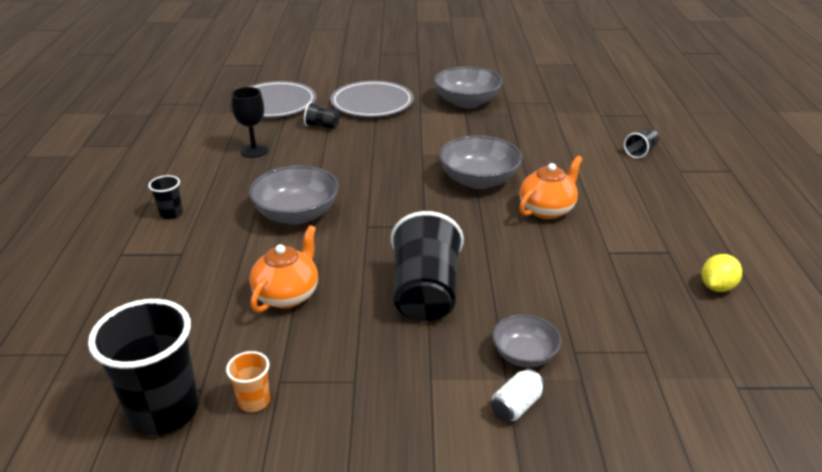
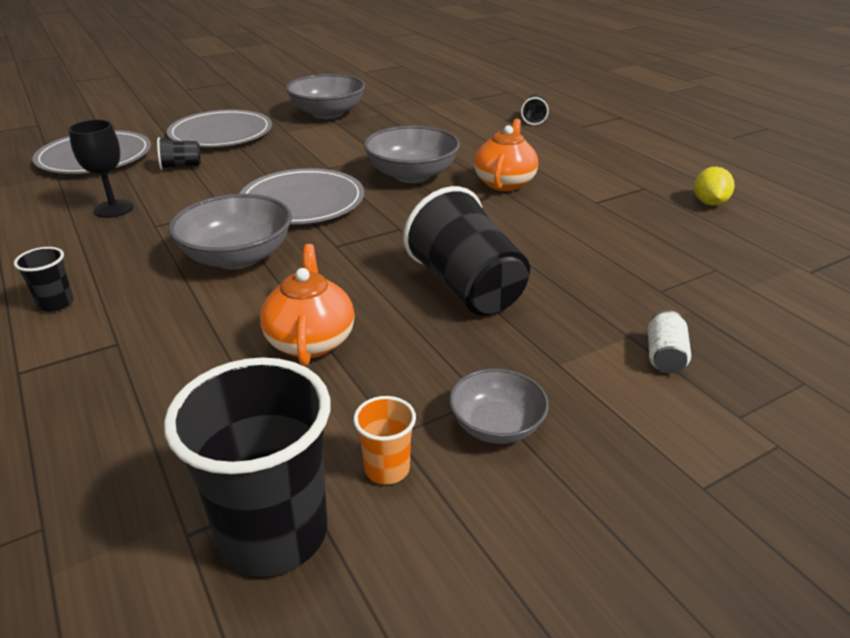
camera: 30 degrees left, 0 degrees up
(376, 181) = (302, 202): none -> grey plate
(524, 354) = (621, 309): grey bowl -> grey bowl (496, 425)

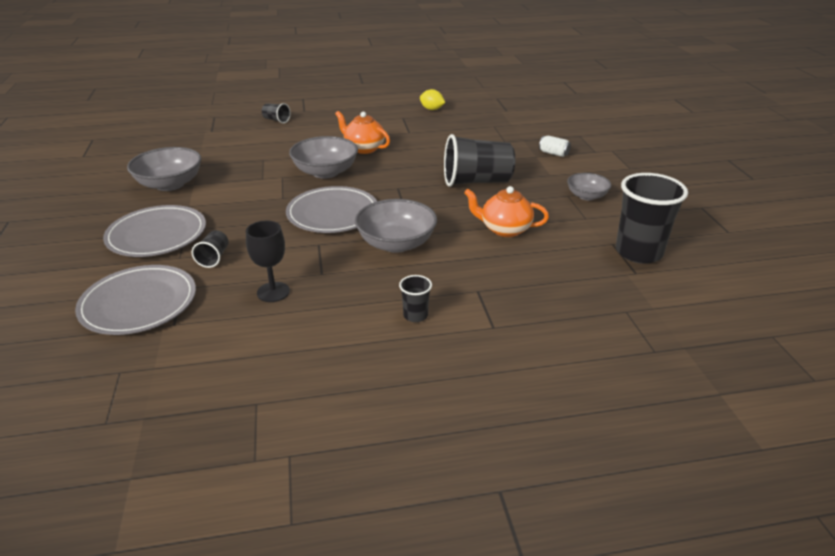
camera: 70 degrees left, 0 degrees up
(387, 469) = (607, 223): orange cup -> none

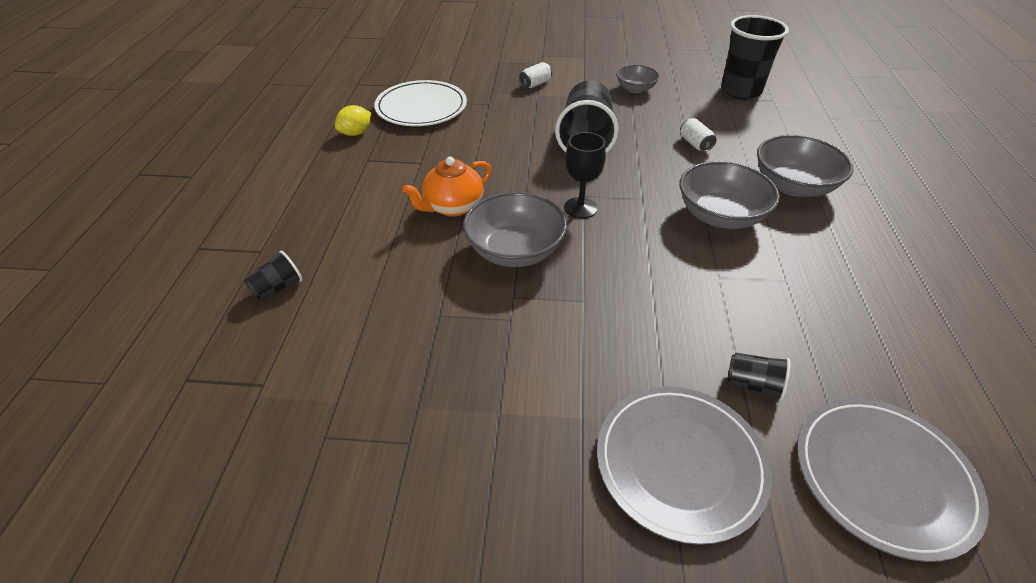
camera: 75 degrees left, 10 degrees up
(170, 184) = (488, 450): grey bowl -> grey bowl (793, 186)
(273, 292) = (833, 326): black goblet -> black goblet (580, 208)
(333, 213) = (640, 256): grey plate -> none
(415, 315) = (859, 224): black cup -> none
(480, 121) = (421, 107): none -> white plate
(504, 229) = (695, 144): orange teapot -> white can

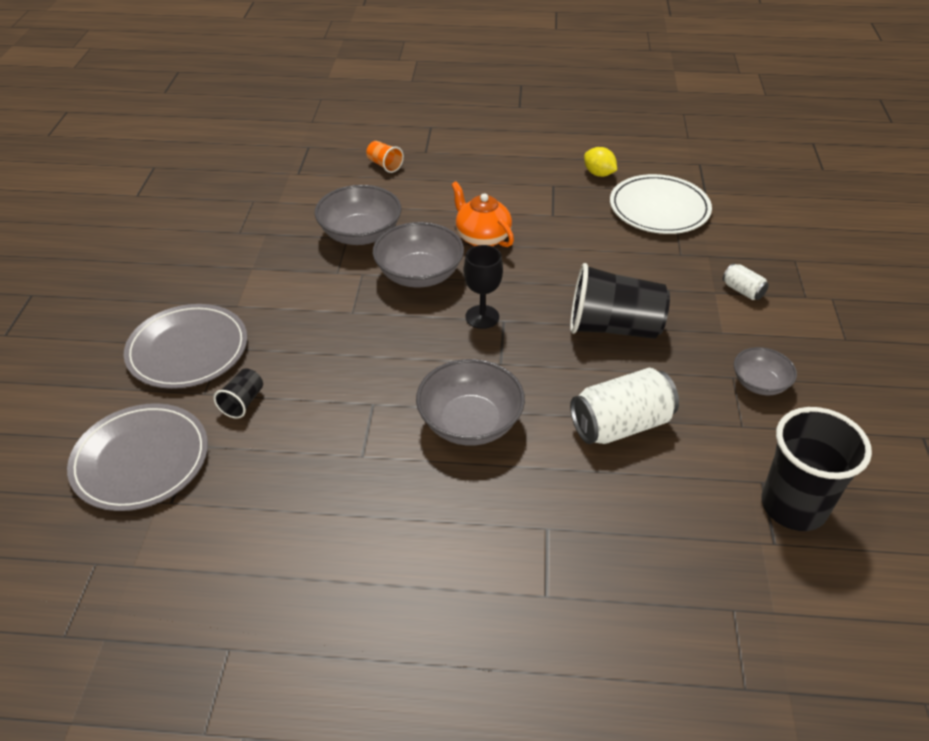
camera: 90 degrees right, 0 degrees up
(277, 288) = (384, 165): black cup -> orange cup
(695, 144) = (621, 425): white can -> white can, size x2.03
(793, 186) = (533, 506): grey bowl -> grey bowl (360, 234)

